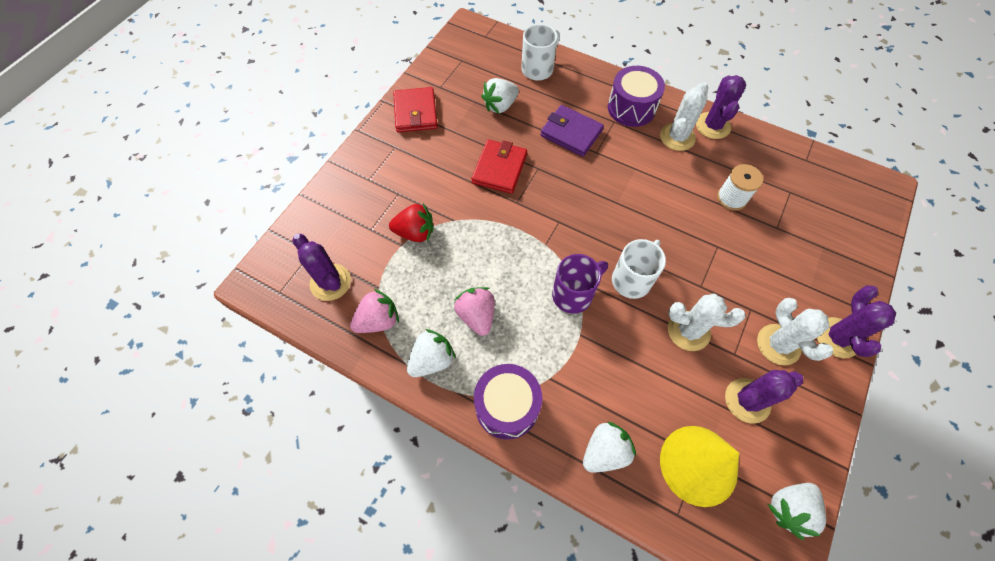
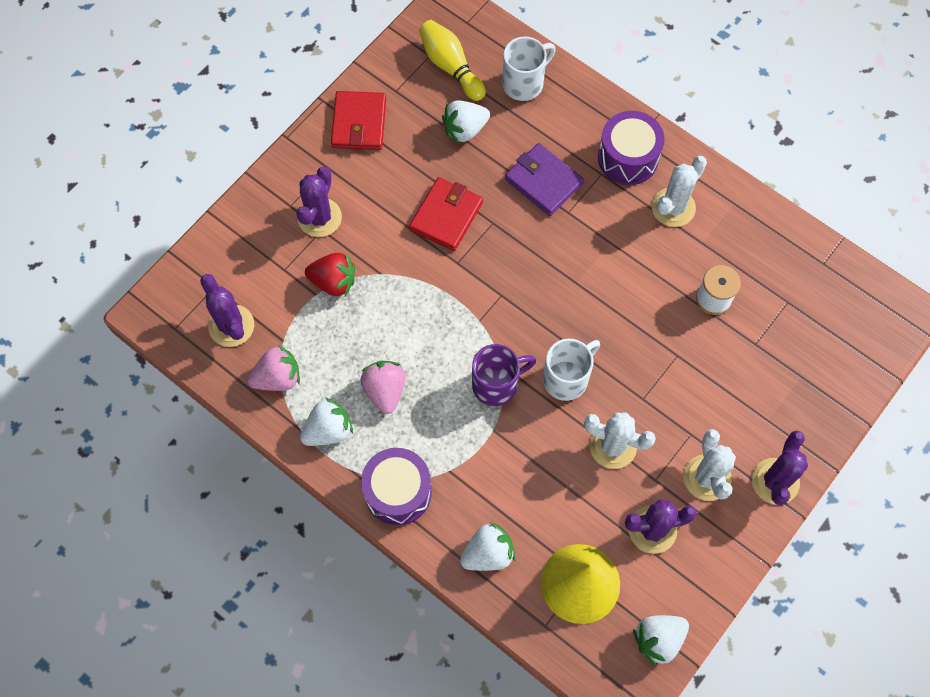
camera: 10 degrees right, 5 degrees up
(479, 65) = (450, 66): none -> yellow bowling pin
(712, 126) = (722, 199): purple cactus -> purple cactus (319, 217)

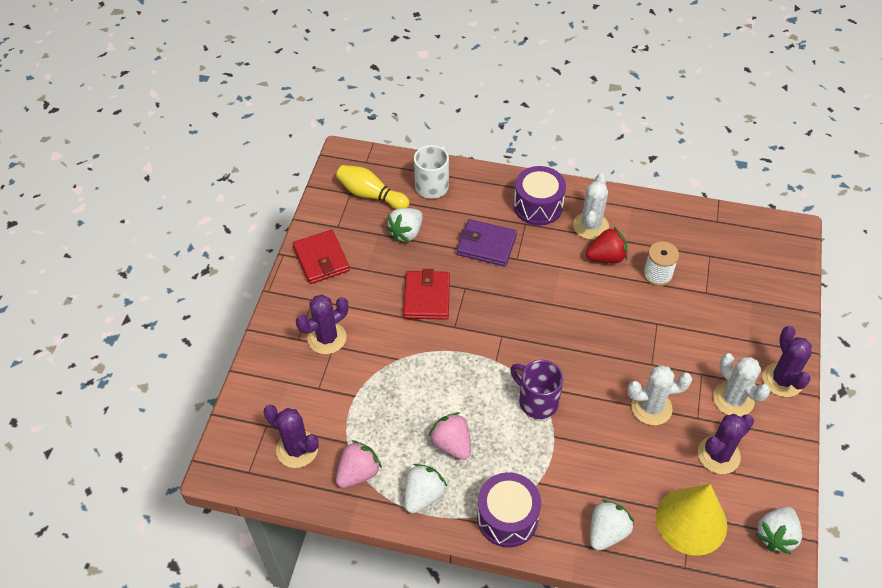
camera: 25 degrees left, 15 degrees down
(319, 217) = (327, 338): purple cactus -> purple cactus turned 60 degrees clockwise
(333, 281) = (364, 380): red strawberry -> red strawberry (606, 257)
(496, 384) = (537, 401): purple mug -> purple mug turned 90 degrees counterclockwise
(567, 378) = (587, 374): white mug -> none

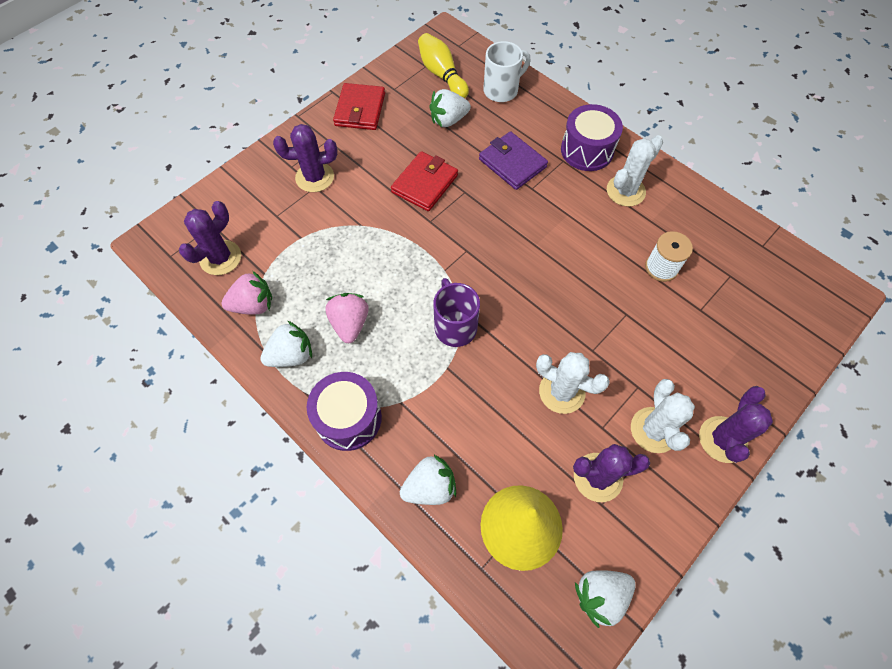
camera: 30 degrees right, 10 degrees up
(297, 449) = (220, 258): purple cactus -> purple cactus turned 60 degrees clockwise
(606, 257) = (620, 227): red strawberry -> none

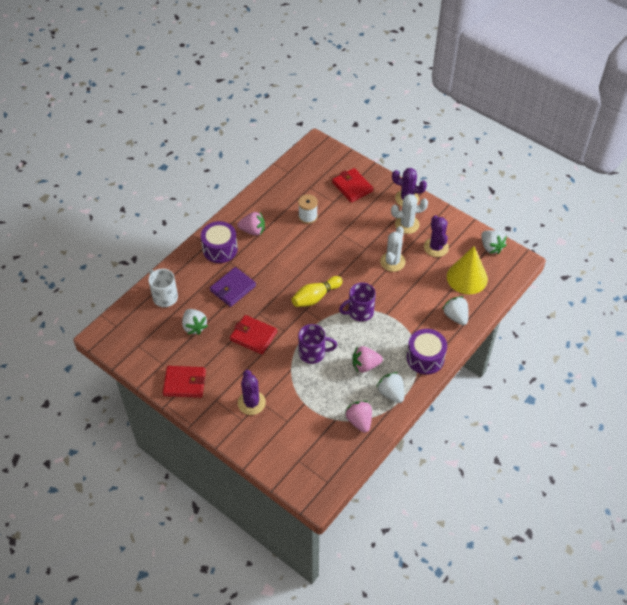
camera: 95 degrees left, 10 degrees down
(220, 258) = (325, 448): purple cactus -> none
(384, 255) = (313, 353): none -> purple mug
(442, 75) = (148, 334): yellow bowling pin -> yellow bowling pin (315, 297)
(625, 191) = (253, 230): white cactus -> pink strawberry
(741, 344) = (352, 187): none -> red wallet

